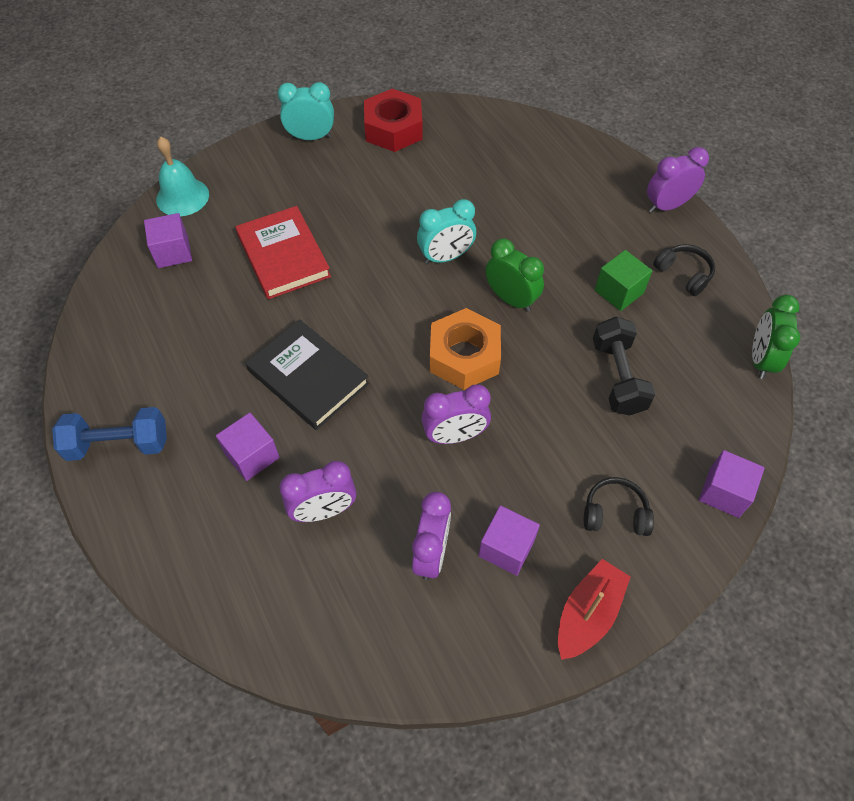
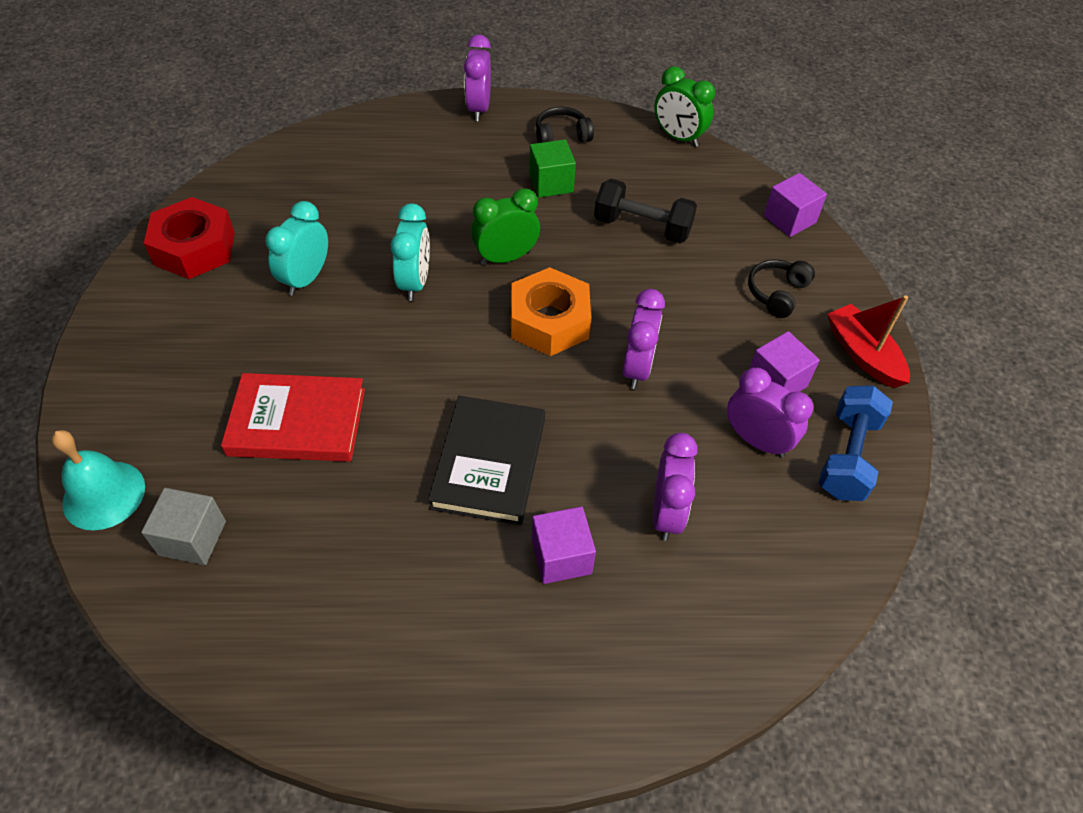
camera: 65 degrees left, 5 degrees down
(118, 444) = (460, 702): blue dumbbell -> blue dumbbell (847, 456)
(173, 252) = (192, 538): purple cube -> grey cube
(308, 377) = (489, 463): black book -> black book turned 60 degrees counterclockwise
(311, 137) = (132, 325): turquoise clock -> turquoise clock (306, 279)

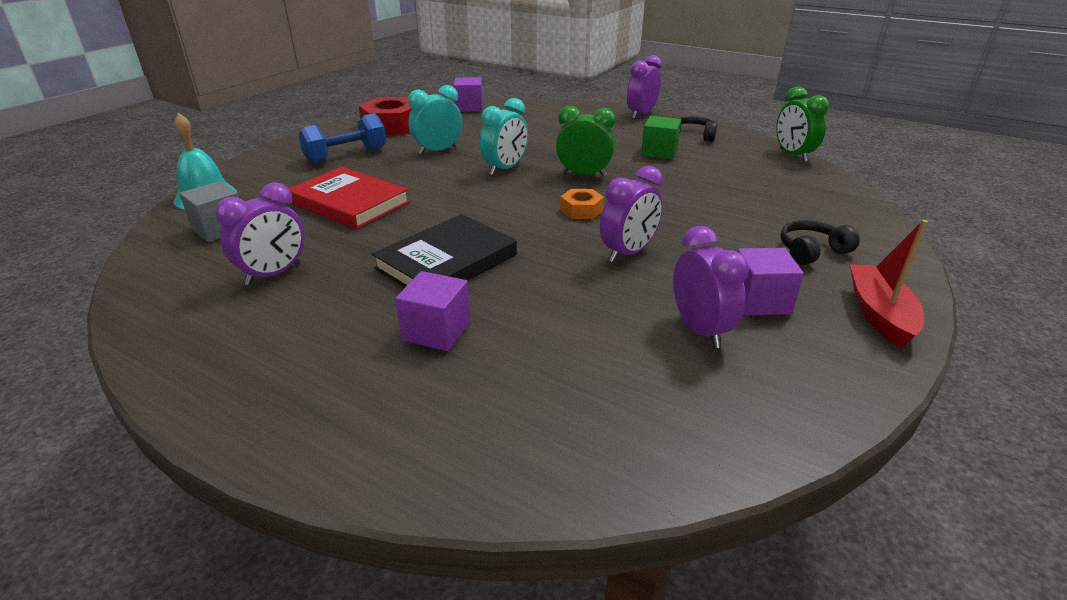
camera: 35 degrees right, 20 degrees down
(549, 321) = (581, 210): orange nut -> orange nut, size x0.53
(642, 227) = (713, 187): black dumbbell -> none
(666, 513) = (559, 342): purple clock -> purple clock (274, 274)
(789, 219) = (865, 216): purple cube -> purple cube (469, 107)
(847, 456) = (796, 376): blue dumbbell -> blue dumbbell (346, 155)

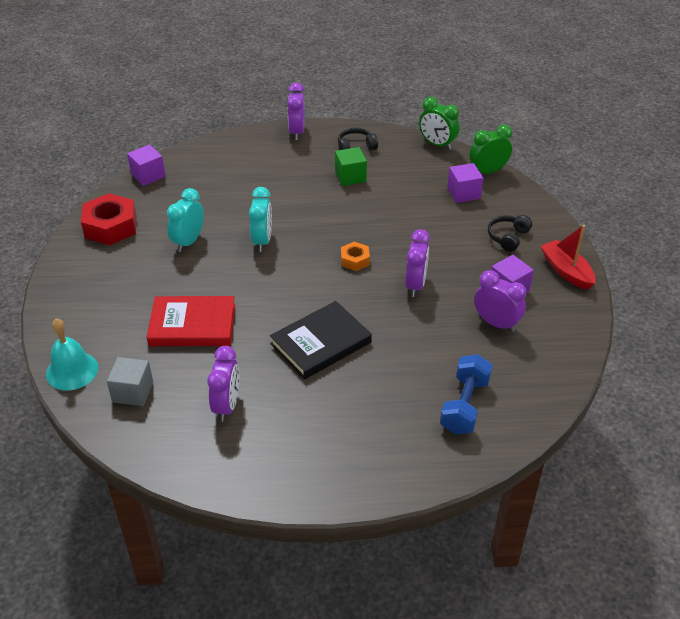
camera: 35 degrees left, 10 degrees up
(346, 155) = (121, 278): blue dumbbell -> blue dumbbell (464, 405)
(436, 331) = (371, 392): purple cube -> purple cube (463, 193)
(447, 262) = (321, 343): black book -> black book turned 45 degrees clockwise
(583, 174) = (322, 223): green clock -> green clock (487, 171)

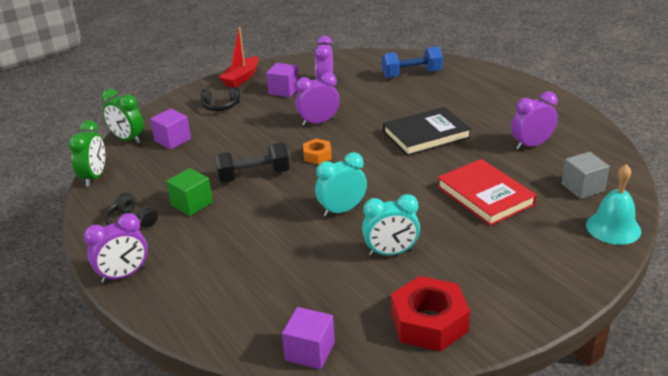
camera: 120 degrees left, 10 degrees down
(321, 343) = (426, 135): black book -> black book turned 45 degrees counterclockwise
(359, 216) = (253, 176): none -> black dumbbell

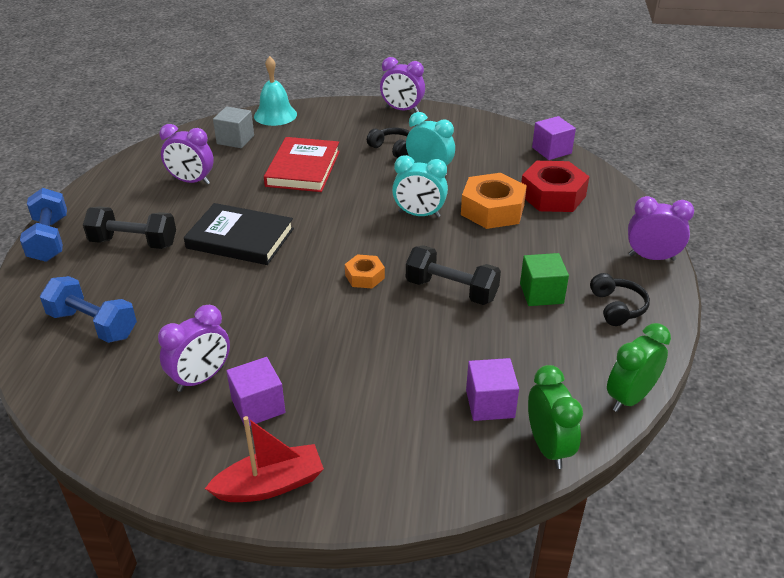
camera: 140 degrees left, 5 degrees up
(220, 106) = (370, 432): black headphones -> black headphones (393, 149)
(292, 246) = (492, 210): none -> orange nut
(318, 122) = (301, 319): purple clock -> purple clock (402, 110)
(429, 322) = (464, 130): red nut -> red nut (552, 195)
(476, 103) = (134, 243): none -> black dumbbell
(519, 83) = (49, 239): none -> blue dumbbell

